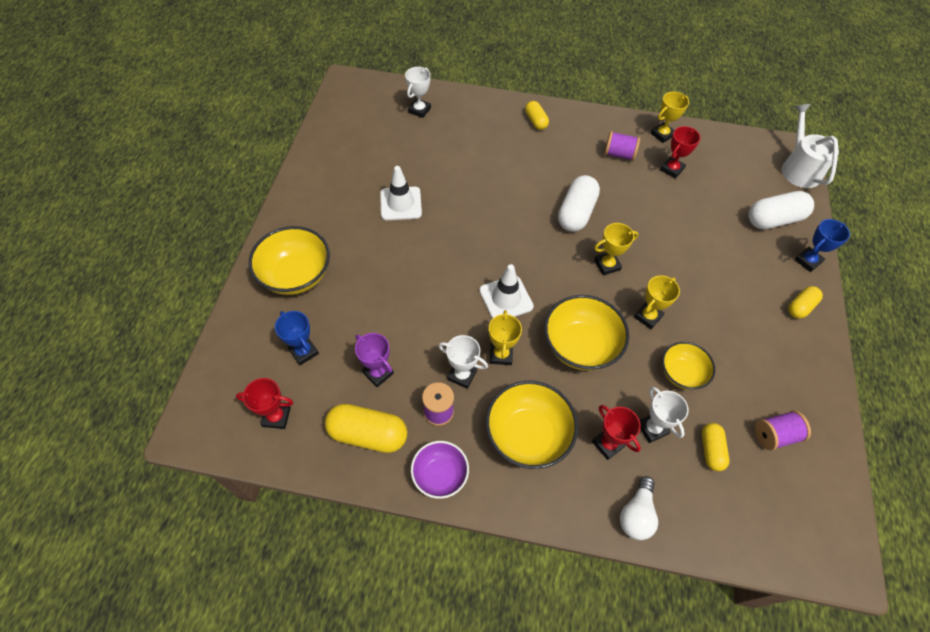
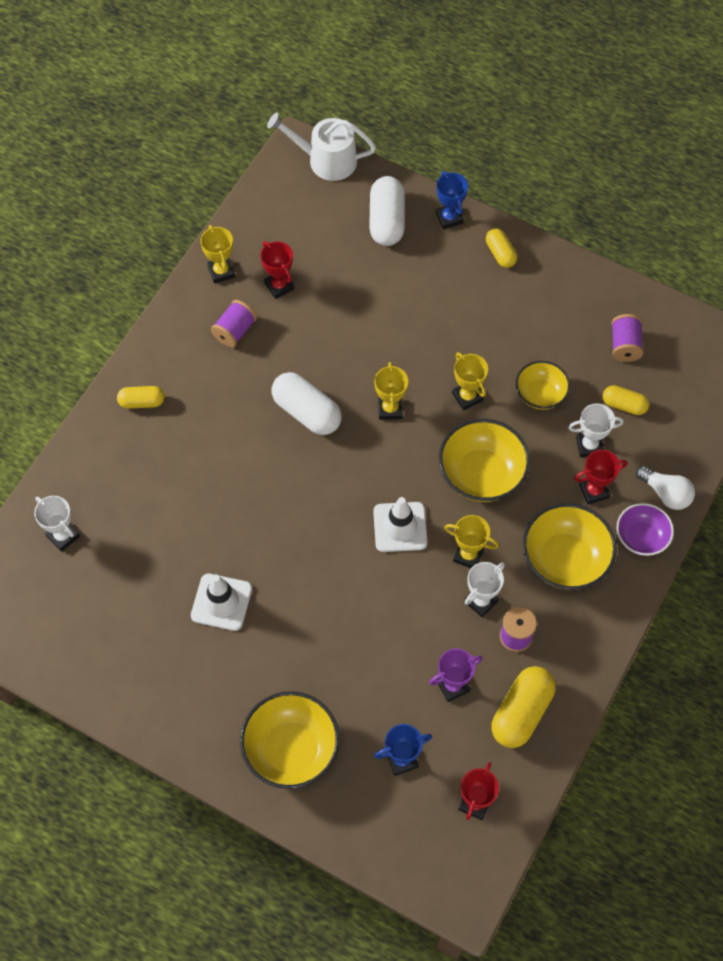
camera: 70 degrees left, 5 degrees up
(440, 475) = (583, 654): purple bowl -> purple bowl (641, 538)

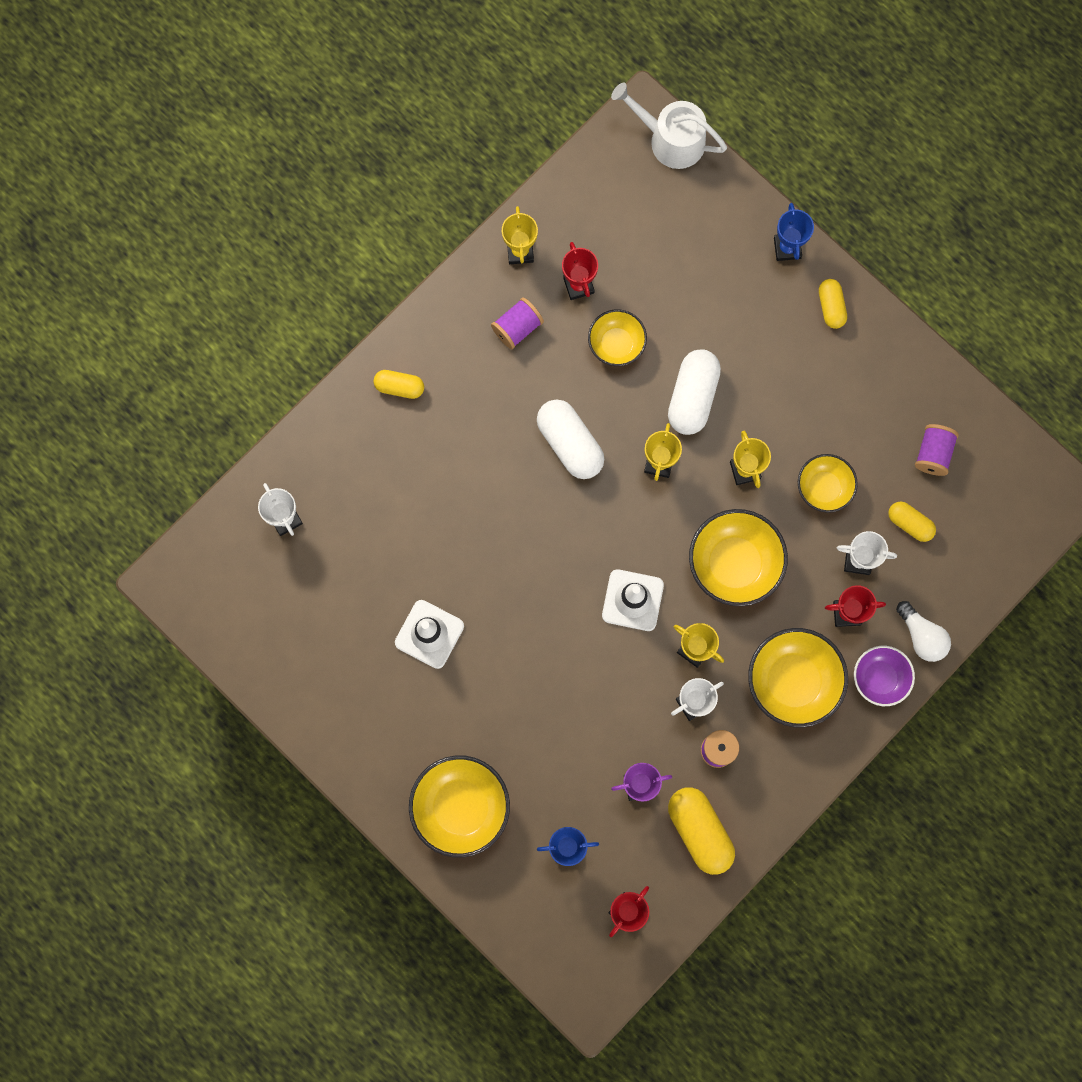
camera: 15 degrees right, 15 degrees up
(325, 324) = (616, 344): none -> yellow bowl
(387, 221) = (717, 234): white capsule -> white capsule (692, 397)
(521, 712) = (699, 831): yellow capsule -> yellow capsule turned 75 degrees counterclockwise

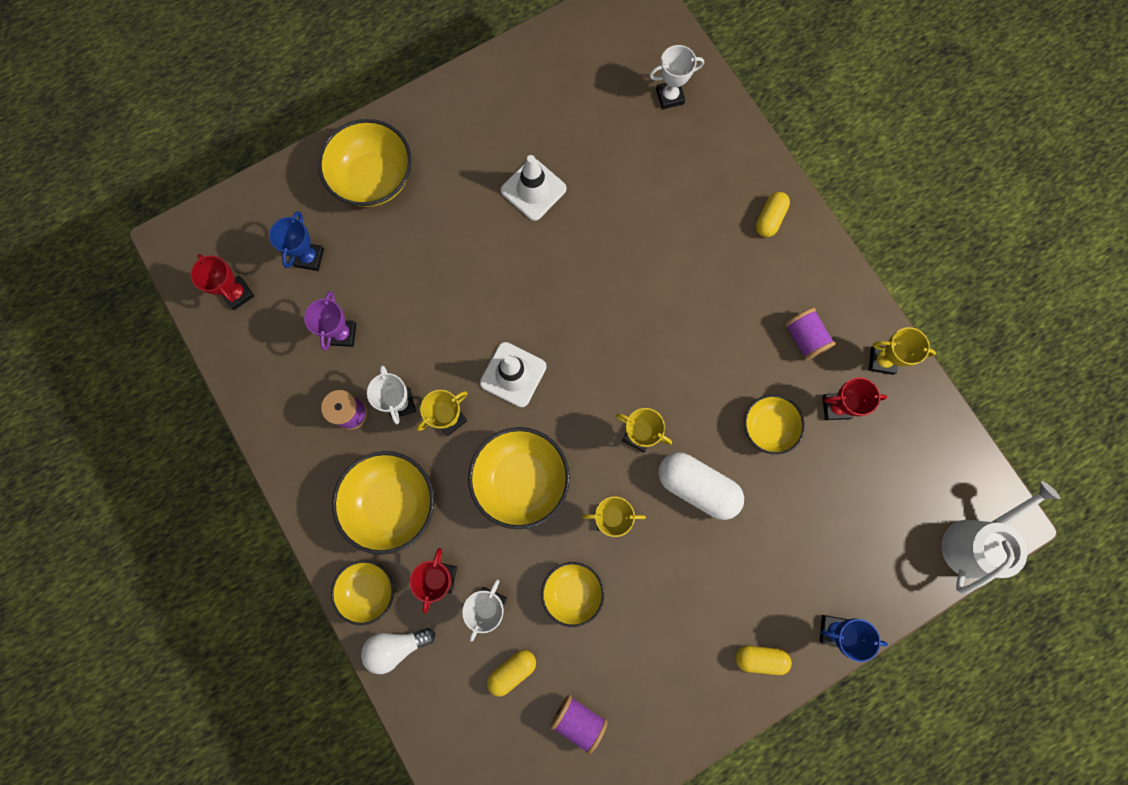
camera: 105 degrees right, 0 degrees up
(570, 443) = (678, 357): white capsule -> none
(699, 831) = (284, 376): yellow capsule -> none
(879, 678) = (368, 590): purple bowl -> yellow bowl

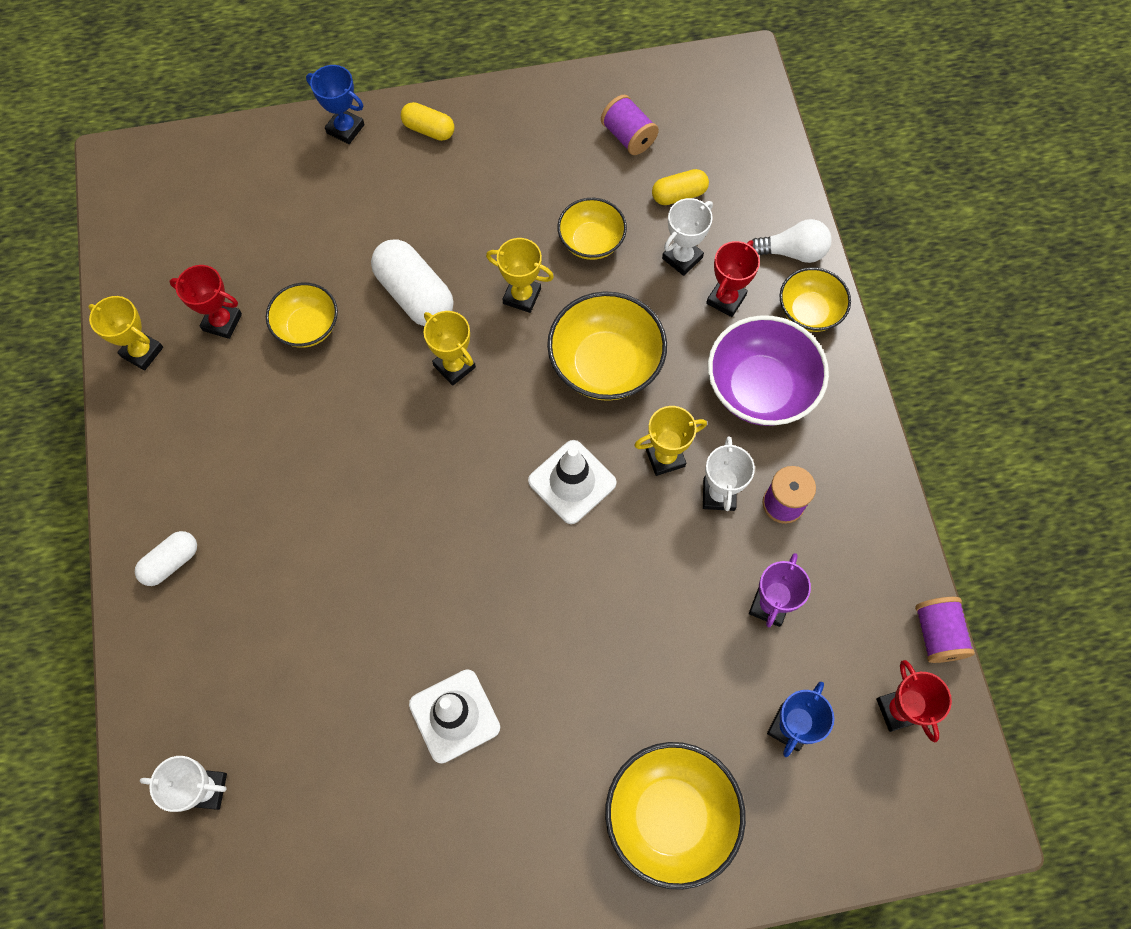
camera: 160 degrees left, 10 degrees down
(392, 503) = (760, 389): yellow bowl -> purple bowl
(769, 219) = (171, 562): yellow capsule -> white capsule
(804, 338) = (213, 405): purple spool -> purple spool (937, 634)
(975, 541) = (161, 155): white watering can -> none

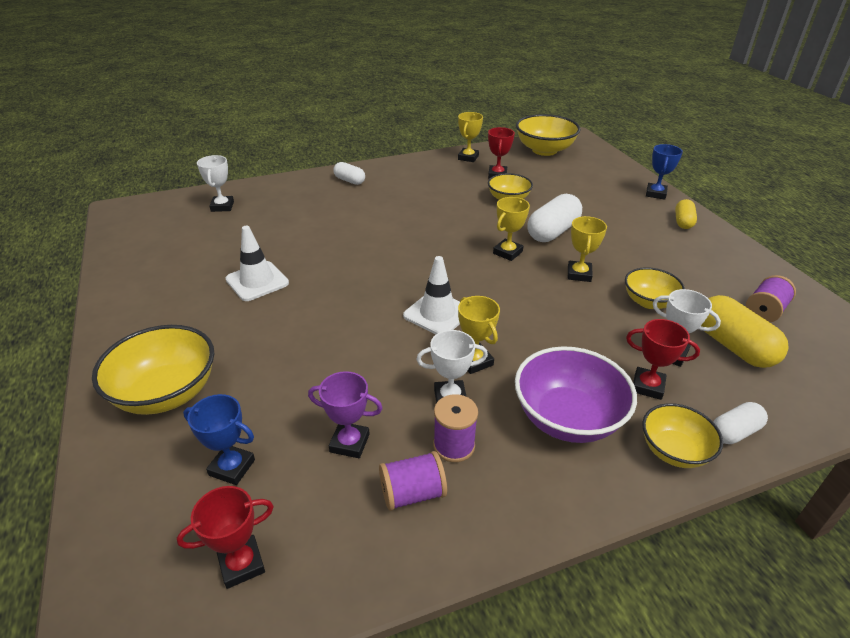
camera: 80 degrees right, 30 degrees down
(605, 364) = (543, 320): yellow bowl -> yellow bowl (544, 150)
(679, 195) = (733, 346): yellow capsule -> yellow capsule, size x1.71
(792, 252) = (734, 432): white light bulb -> white capsule
(937, 634) = (329, 603): purple spool -> purple spool (412, 493)

